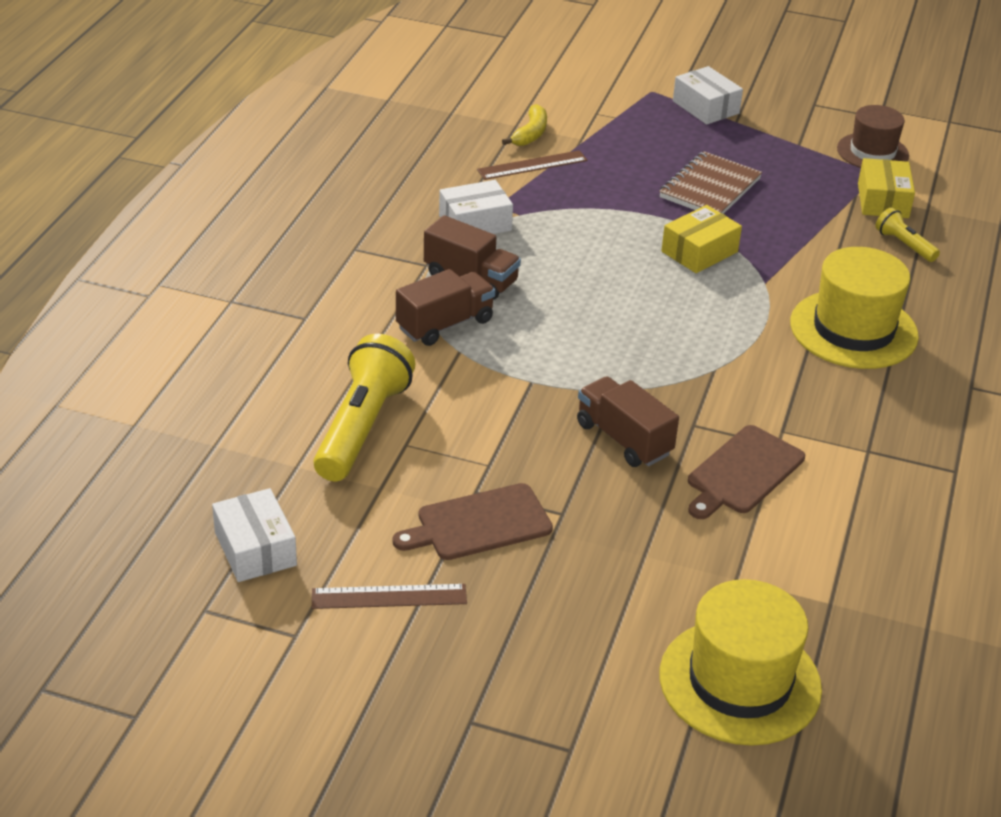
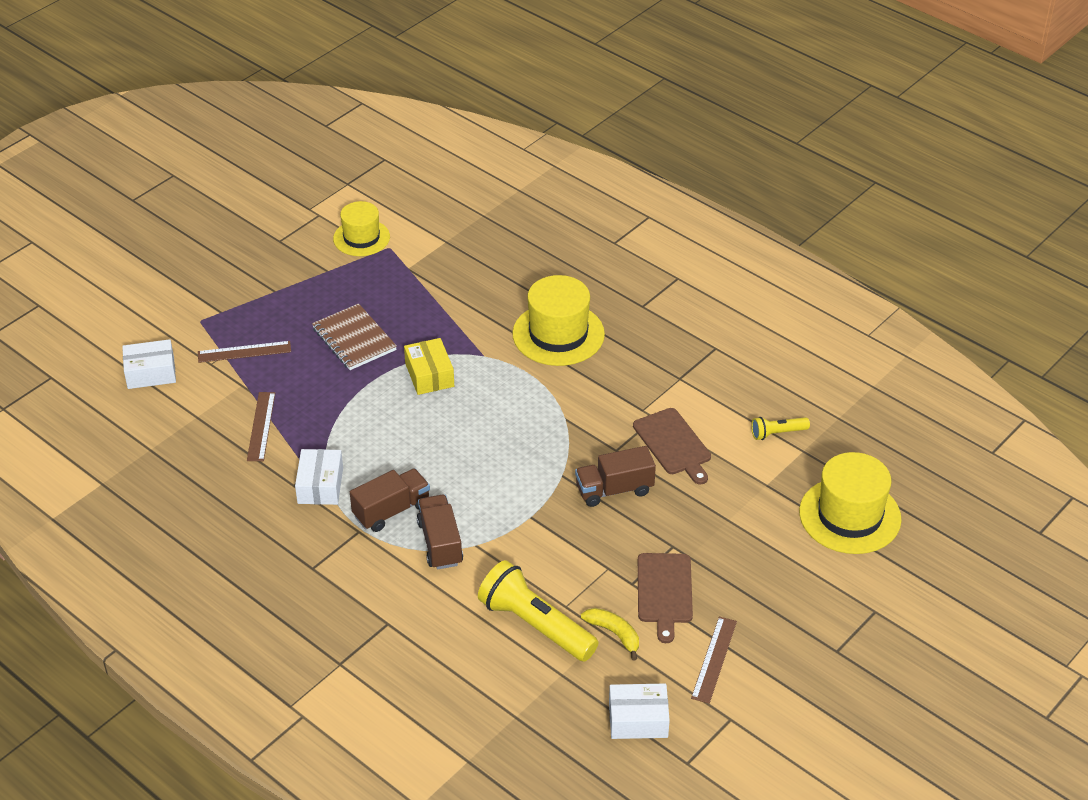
camera: 65 degrees left, 5 degrees up
(530, 134) = (215, 412): yellow banana -> yellow banana (614, 633)
(630, 127) = (244, 352): none -> brown ruler
(705, 107) = (244, 300): white box -> white box (151, 373)
(872, 152) = (361, 238): brown hat -> yellow hat
(883, 201) = (423, 258): yellow box -> none
(904, 245) = (480, 270): yellow flashlight -> yellow flashlight (777, 433)

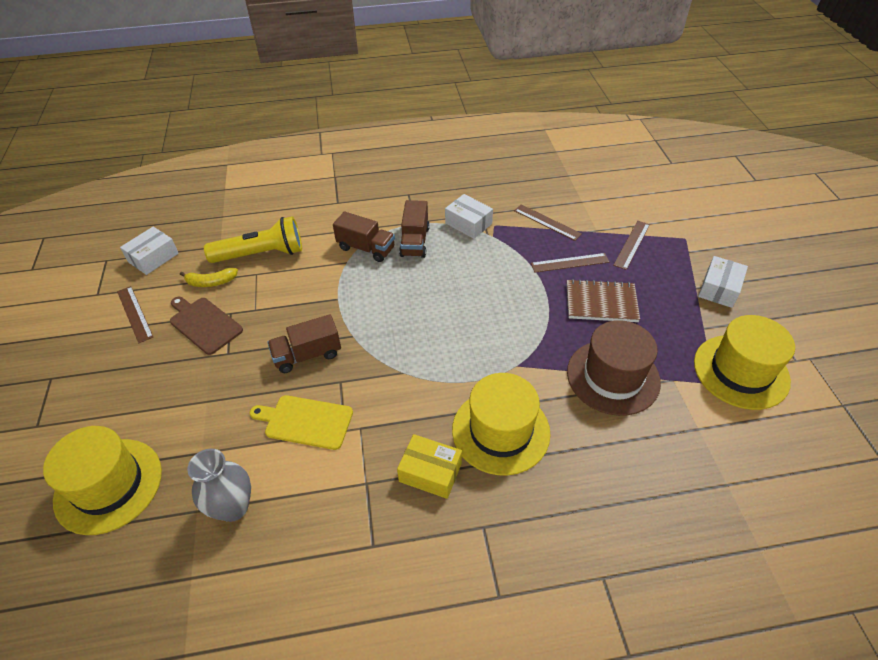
camera: 130 degrees right, 5 degrees up
(151, 373) = (643, 199): white box -> white box (719, 289)
(315, 382) = (570, 263): none -> brown ruler
(361, 238) = (741, 371): yellow hat -> yellow hat, size x1.54
(429, 375) = (523, 322): yellow box -> yellow box (430, 472)
(439, 299) = (613, 377): none -> brown hat
(614, 490) = (307, 355): brown truck -> brown truck turned 135 degrees counterclockwise
(673, 444) = (305, 421): brown cutting board -> yellow cutting board
(777, 433) = (233, 507): yellow flashlight -> grey vase

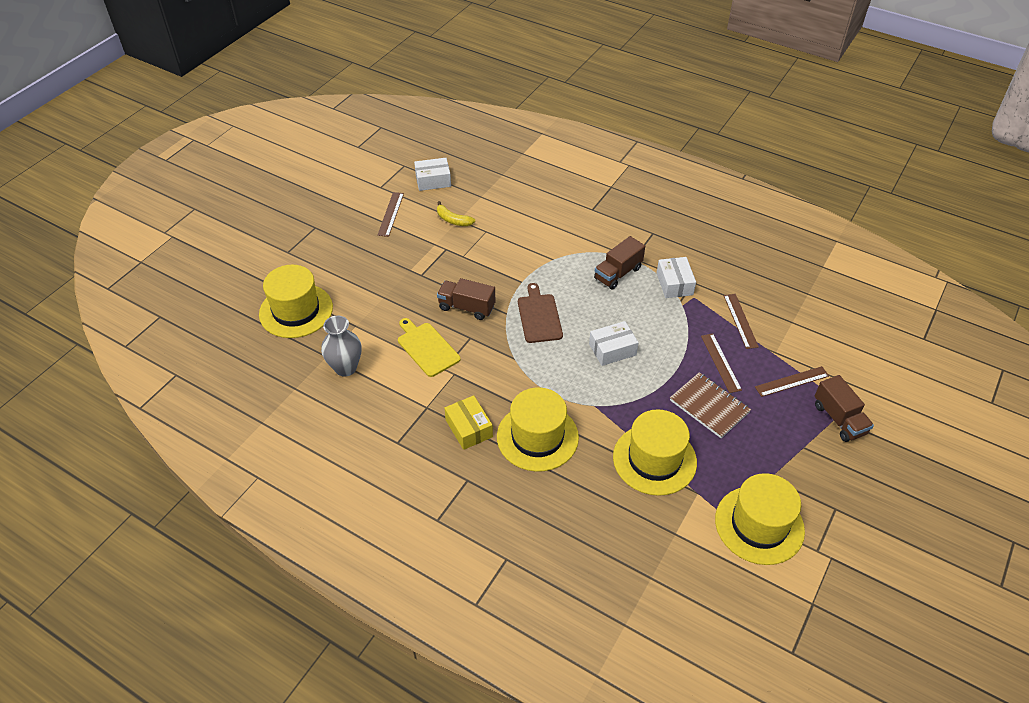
camera: 40 degrees right, 0 degrees up
(204, 324) = (424, 246): brown cutting board -> brown cutting board (539, 316)
(261, 254) = (502, 219): yellow flashlight -> none
(366, 248) = (577, 257): brown truck -> brown truck (839, 419)
(570, 263) = (720, 362): brown ruler -> brown ruler turned 45 degrees clockwise
(613, 377) = (654, 459): brown hat -> yellow hat
(719, 289) = (823, 461): white box -> white box (612, 349)

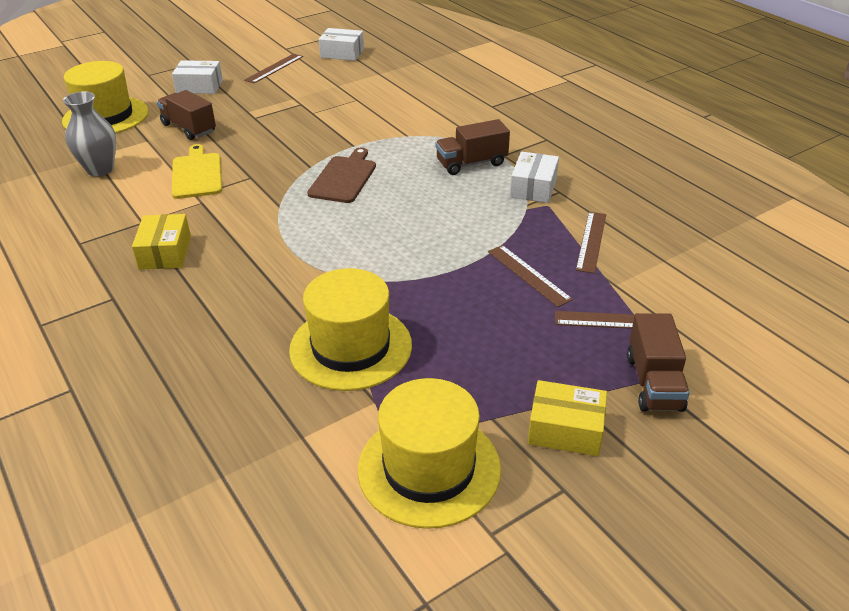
camera: 25 degrees right, 10 degrees down
(453, 220) = (331, 84): yellow banana -> none
(466, 307) = (273, 152): brown truck -> brown truck (189, 128)
(537, 437) = (231, 282): yellow hat -> none
(612, 349) = (400, 227): white box -> white box (199, 86)
(709, 406) = (473, 314): brown notebook -> none
(720, 362) = (528, 275): brown ruler -> brown ruler turned 45 degrees counterclockwise
(813, 470) = (565, 429): none -> yellow box

